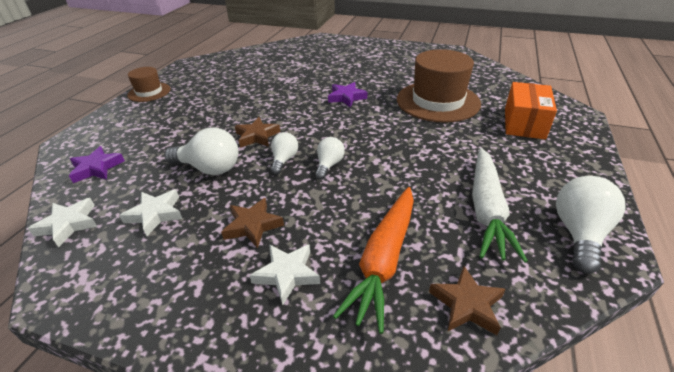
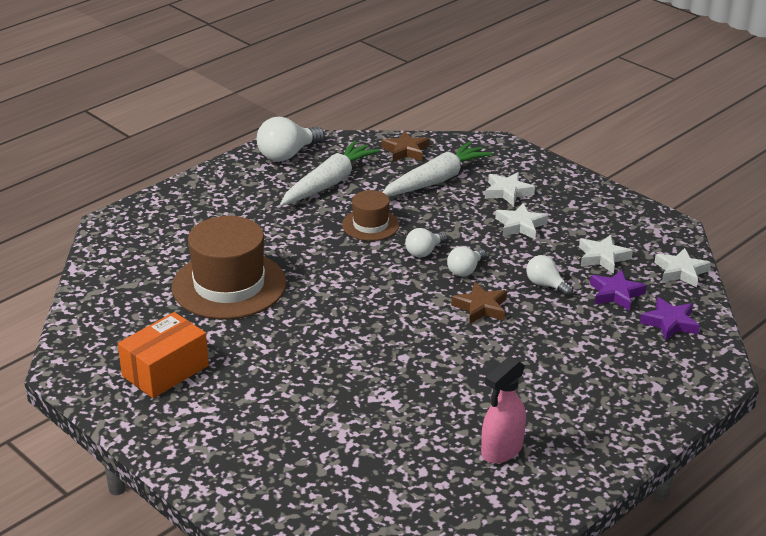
camera: 155 degrees left, 5 degrees down
(149, 92) = (617, 443): brown hat -> brown hat (370, 225)
(209, 168) = (546, 285): white light bulb -> white light bulb, size x0.60
(214, 76) = (501, 450): none -> pink spray bottle
(253, 225) = (520, 225): brown star -> white star
(346, 97) = (332, 330): purple star -> purple star (615, 294)
(384, 260) = (436, 180): orange carrot -> white carrot
(524, 123) = (182, 230): orange box -> orange box (165, 371)

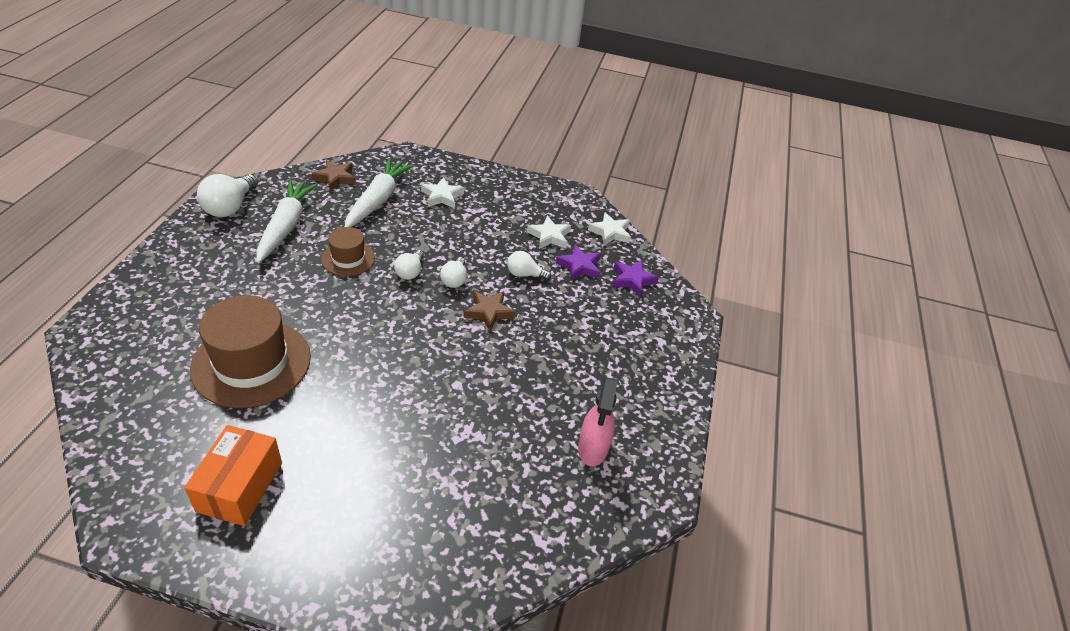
camera: 35 degrees left, 10 degrees up
(520, 225) = (471, 224): white star -> none

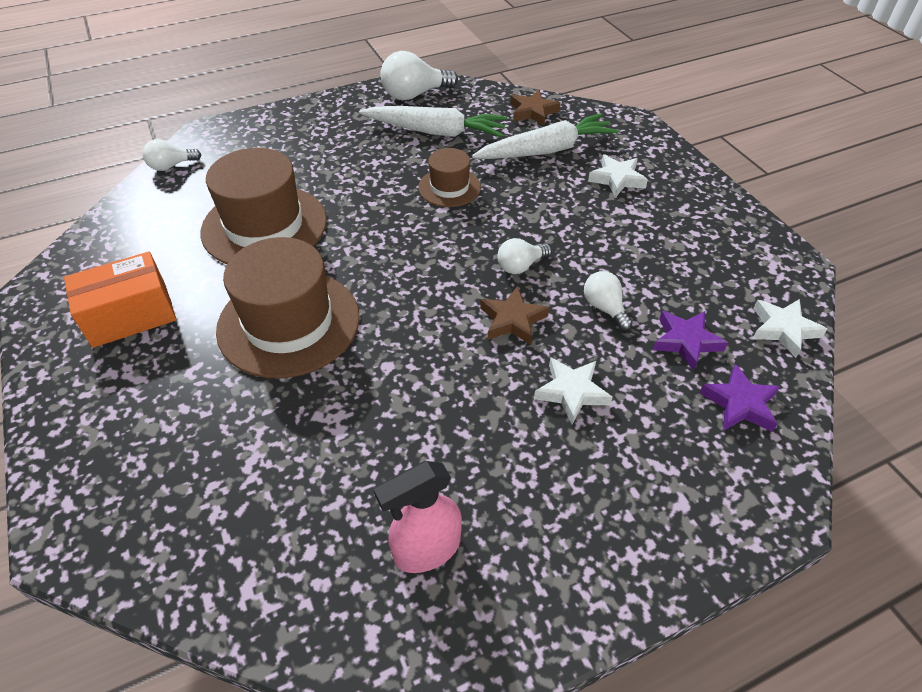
camera: 55 degrees right, 5 degrees up
(286, 226) = (436, 132): white carrot -> white carrot turned 45 degrees clockwise
(364, 406) = (289, 323): none -> brown hat
(410, 272) = (487, 232): white light bulb -> white light bulb (171, 166)
(549, 236) = (690, 286): white star -> white star (571, 392)

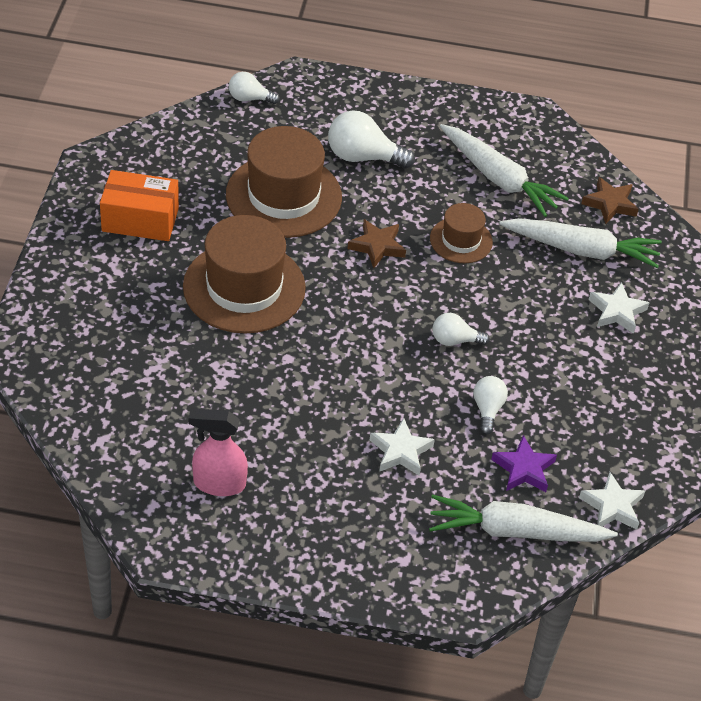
camera: 30 degrees right, 0 degrees up
(414, 95) = (515, 128): white light bulb -> white light bulb (363, 157)
(512, 320) = (407, 378): brown star -> brown star (377, 246)
(740, 404) = (515, 531): purple star -> white carrot

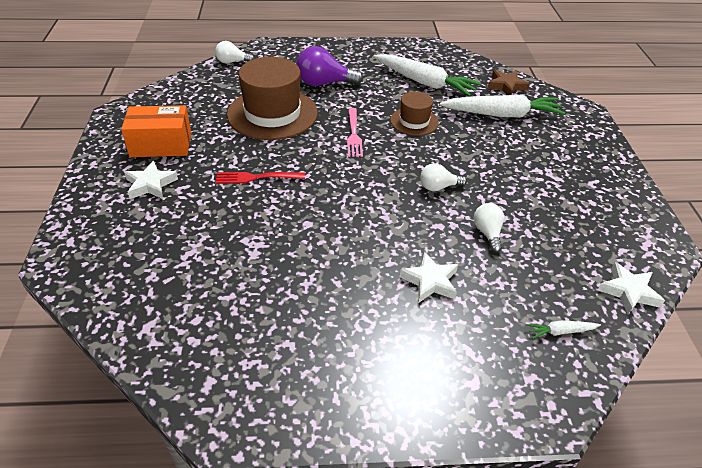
camera: 10 degrees left, 5 degrees down
(219, 483) = (272, 345): pink spray bottle -> none
(244, 287) = (256, 177): brown hat -> red fork
(363, 157) = (324, 83): white light bulb -> purple light bulb
(377, 246) = (353, 134): brown star -> pink fork
(515, 531) = (560, 332): white carrot -> white carrot, size x0.42
(523, 469) = (540, 275): purple star -> none
(617, 311) = (548, 148): white star -> white star (150, 184)

